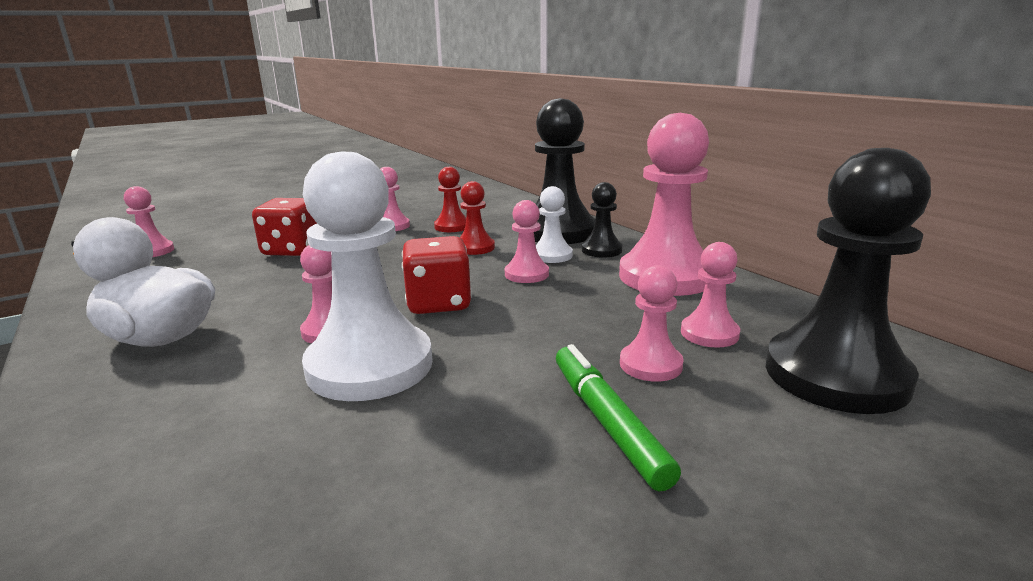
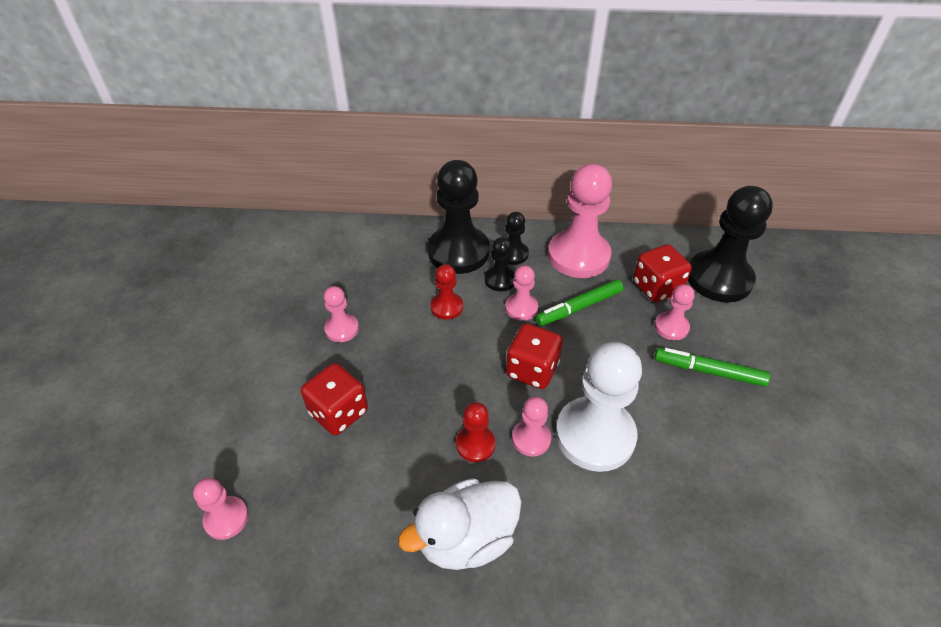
camera: 55 degrees left, 25 degrees up
(452, 227) = (384, 296): red pawn -> red pawn (475, 444)
(552, 255) = (500, 280): white pawn -> black pawn
(579, 299) = (579, 307): none -> green marker
(709, 333) = (656, 287): pink pawn -> red dice

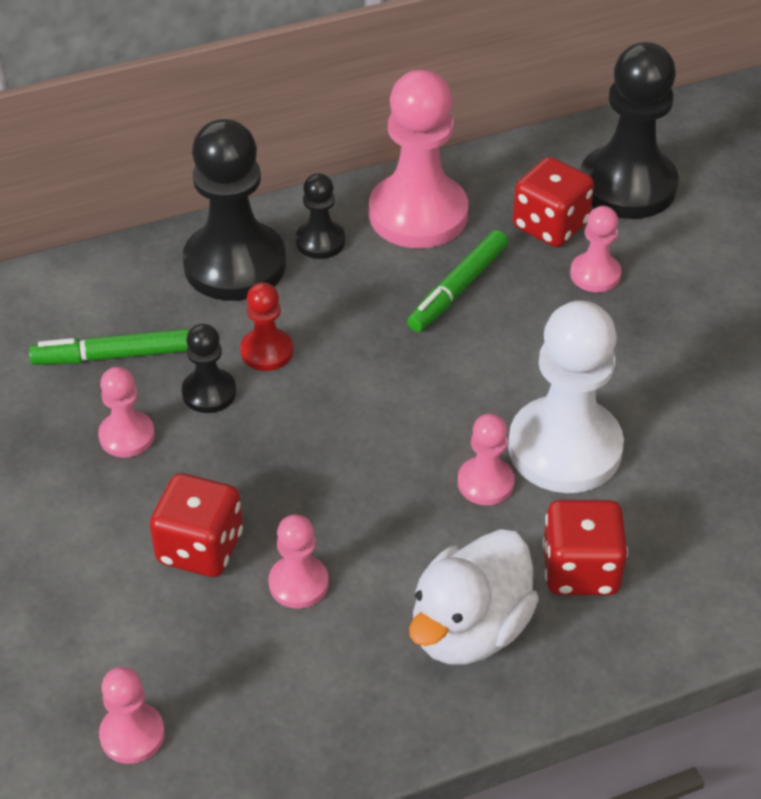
camera: 25 degrees left, 0 degrees up
(475, 444) = (416, 517): red pawn -> none
(500, 280) = (322, 286): black pawn -> black pawn (209, 392)
(521, 308) = (377, 317): pink pawn -> pink pawn (298, 583)
(532, 370) = (438, 395): red dice -> red dice (580, 570)
(708, 371) = (669, 317): green marker -> green marker (113, 356)

